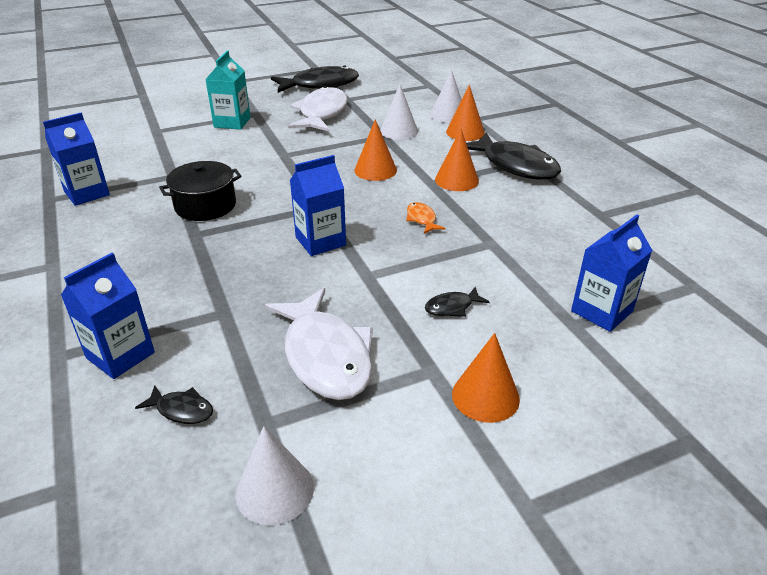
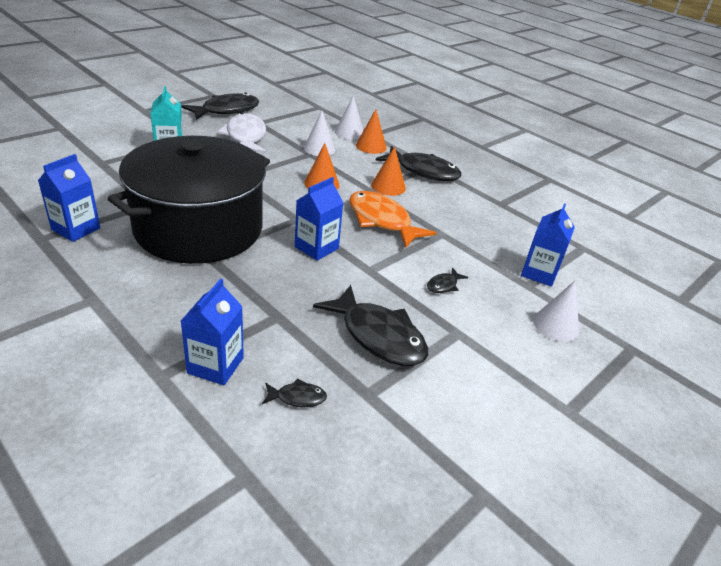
camera: 25 degrees left, 0 degrees up
(205, 205) = (199, 228): black pot -> black pot, size x2.34
(275, 490) = (405, 438): white cone -> white cone (556, 325)
(325, 356) = (378, 336): white fish -> black fish
(422, 219) = (382, 221): orange fish -> orange fish, size x2.29
(485, 396) = (502, 344): orange cone -> none

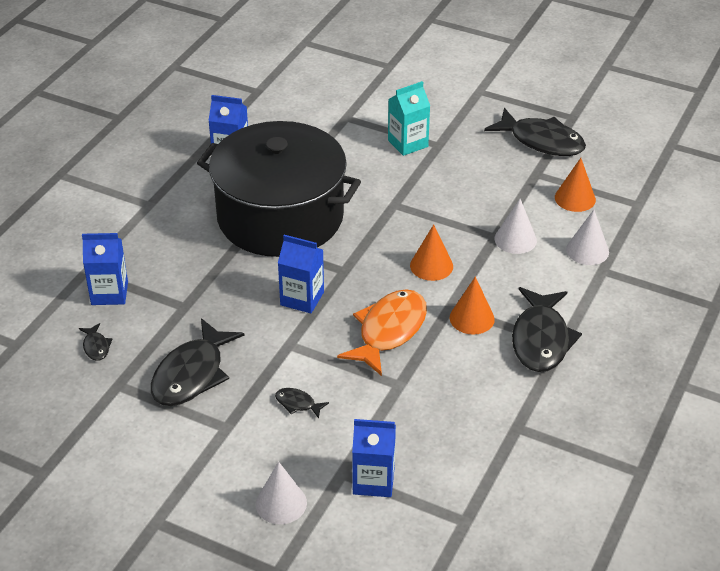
camera: 75 degrees right, 5 degrees up
(245, 137) = (488, 178): white fish -> none
(371, 146) = (566, 278): orange cone -> orange cone (575, 198)

